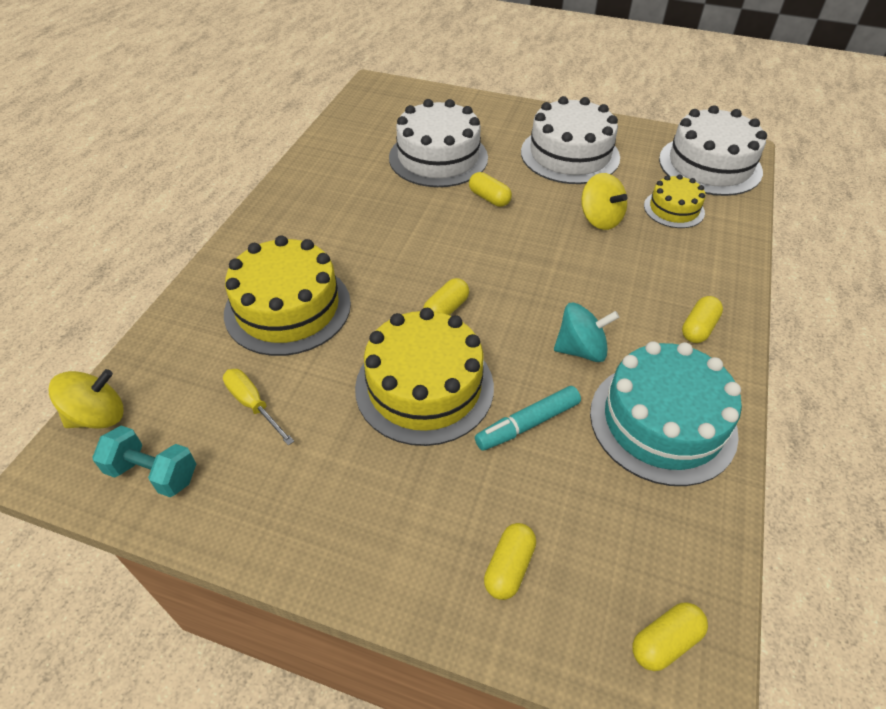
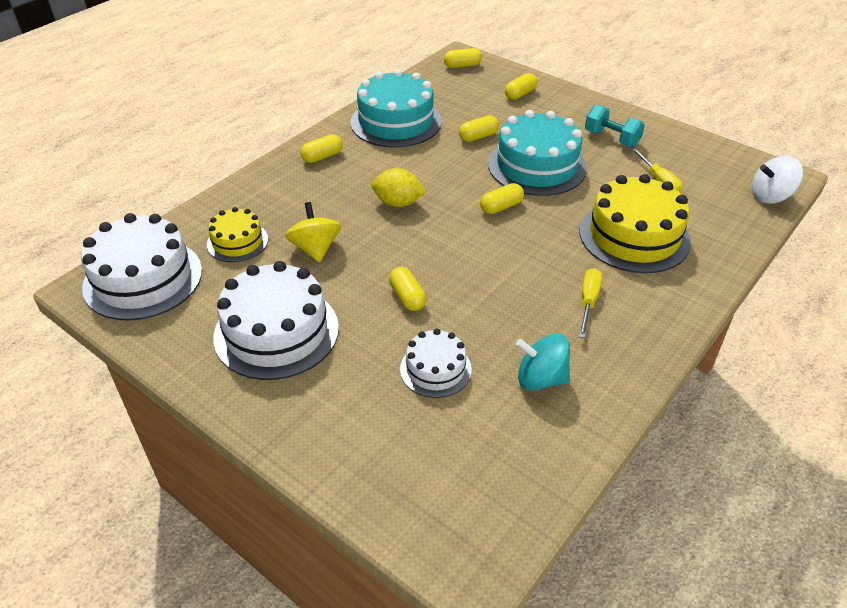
camera: 160 degrees left, 5 degrees down
(98, 416) = (770, 196): yellow spinning top -> white spinning top
(153, 473) = (720, 161): turquoise dumbbell -> turquoise dumbbell (611, 139)
(330, 229) = (588, 302): none -> yellow screwdriver
(424, 387) = (537, 166): yellow cake -> turquoise cake
(438, 157) = (435, 369): white cake -> white cake, size x0.55
(528, 424) = (478, 137): turquoise marker -> yellow capsule
(561, 286) = (398, 203): none -> yellow lemon
(581, 349) = (416, 163): turquoise spinning top -> turquoise spinning top (541, 379)

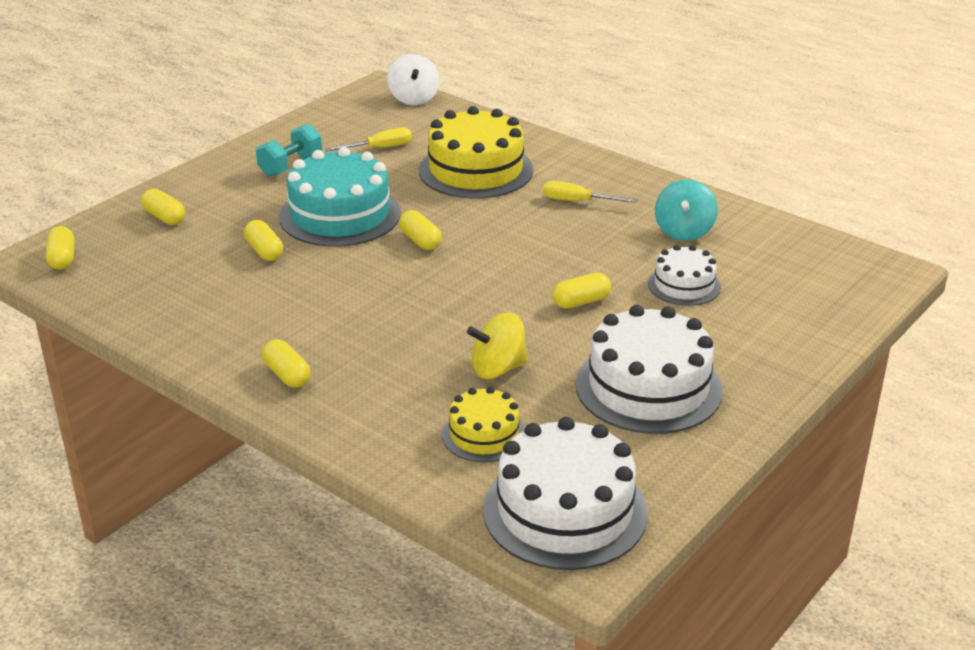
camera: 90 degrees left, 10 degrees down
(396, 122) = (208, 314): turquoise cake -> none
(398, 203) = (406, 310): yellow lemon -> none

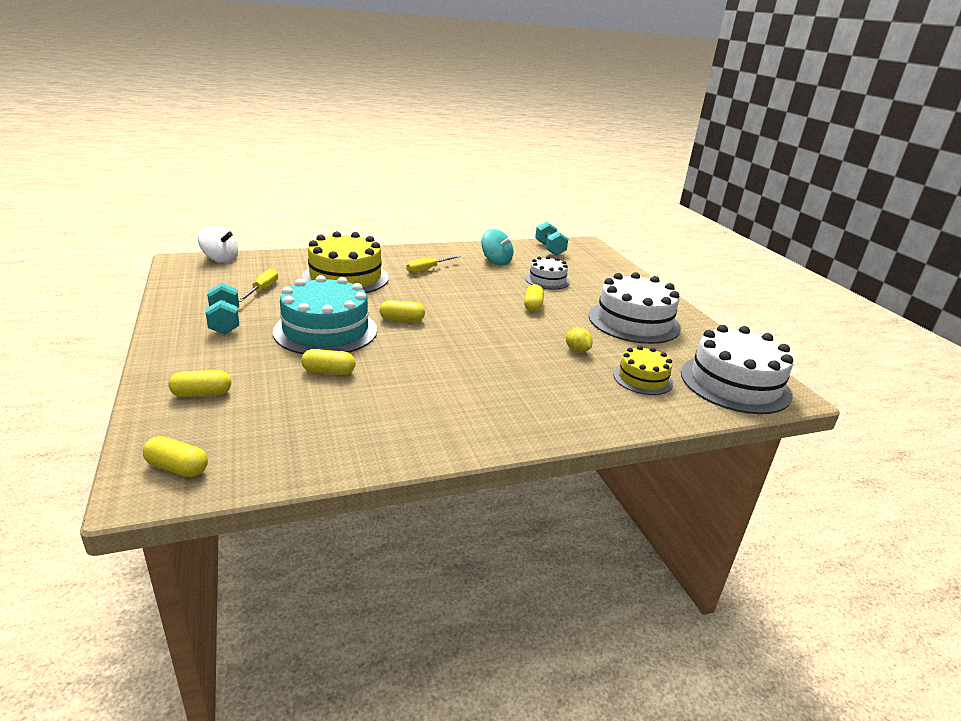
camera: 60 degrees left, 5 degrees down
(287, 375) = (509, 420): yellow capsule -> none
(498, 369) = (577, 350): yellow spinning top -> yellow lemon
(808, 251) = (549, 249): none -> turquoise dumbbell

